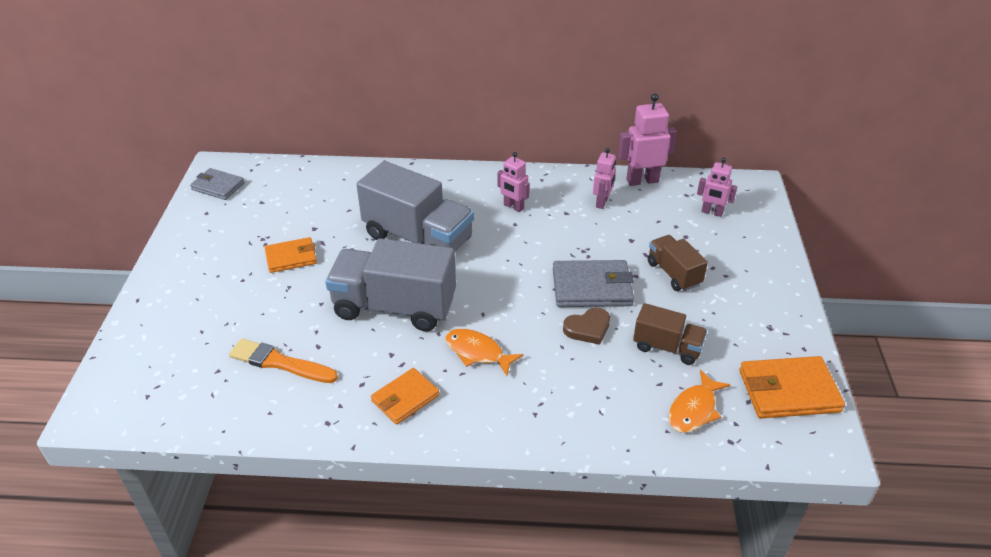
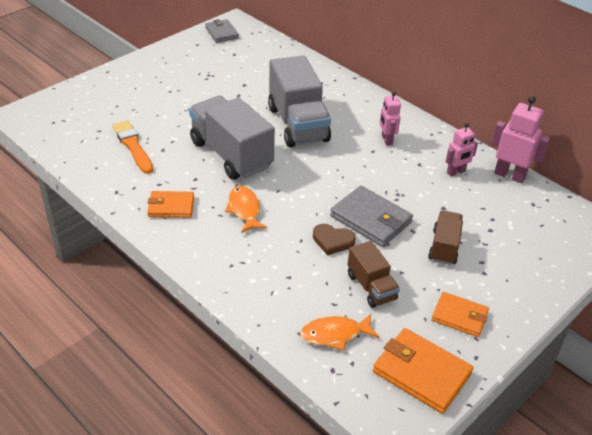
camera: 40 degrees right, 0 degrees up
(291, 257) = (210, 94): orange wallet -> orange wallet (459, 316)
(712, 212) = (536, 227): pink robot -> none

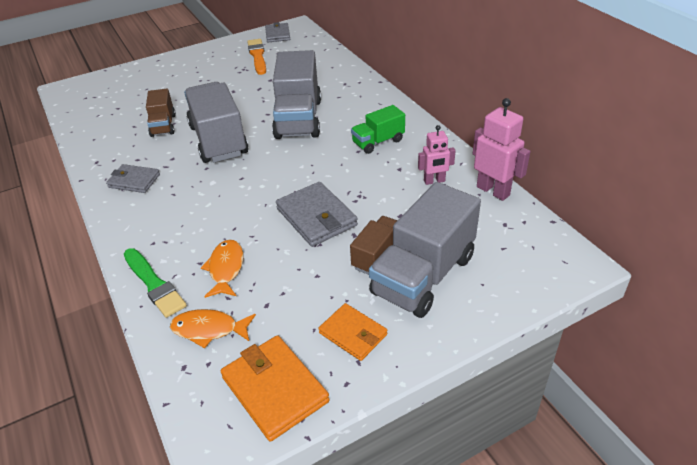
camera: 20 degrees right, 0 degrees up
(133, 146) = (137, 124): orange brush -> orange brush (257, 56)
(171, 207) = (134, 181): orange wallet -> grey wallet
(244, 209) = (198, 192): orange fish -> orange fish (226, 268)
(258, 303) = (154, 284): none -> green brush
(332, 241) = (264, 233): brown heart -> none
(371, 287) = (276, 286): brown truck -> brown truck (163, 125)
(386, 140) = (378, 142): pink robot -> green truck
(490, 258) = (423, 275): none -> grey truck

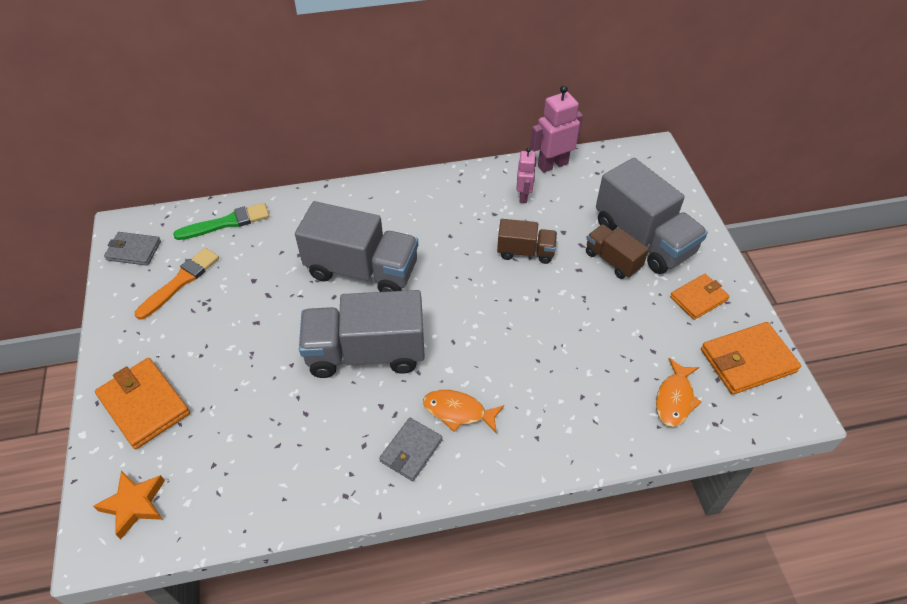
camera: 75 degrees left, 10 degrees up
(89, 91) = (134, 505): none -> orange star
(154, 284) = (603, 440): green brush -> green brush (226, 223)
(158, 74) = (144, 405): none -> orange wallet
(163, 125) = (297, 409): brown truck -> brown truck (525, 252)
(226, 268) = (597, 375): orange fish -> orange fish (458, 411)
(257, 56) = (180, 282): orange brush -> orange brush turned 120 degrees clockwise
(316, 217) = (544, 291): grey wallet -> none
(378, 142) = (442, 217): green truck -> none

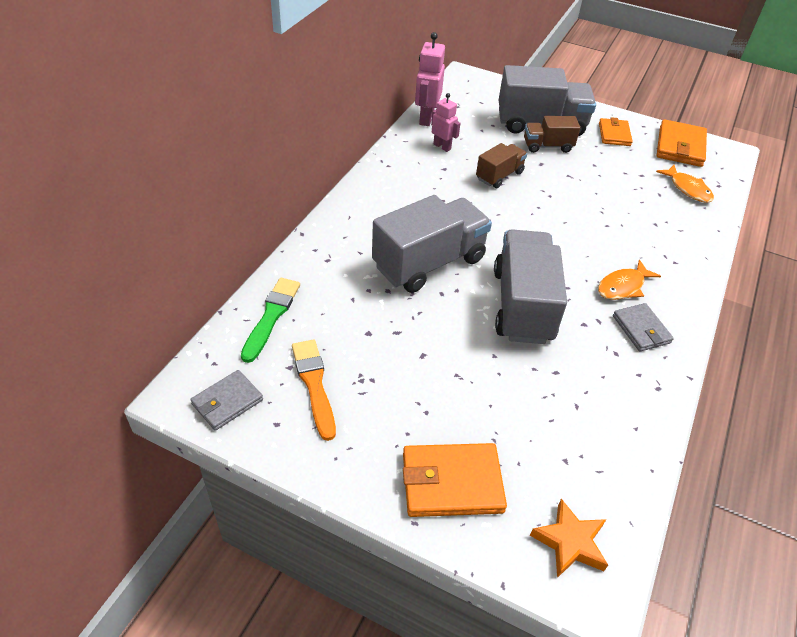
camera: 55 degrees left, 5 degrees down
(366, 353) = (522, 305): grey truck -> grey truck turned 150 degrees clockwise

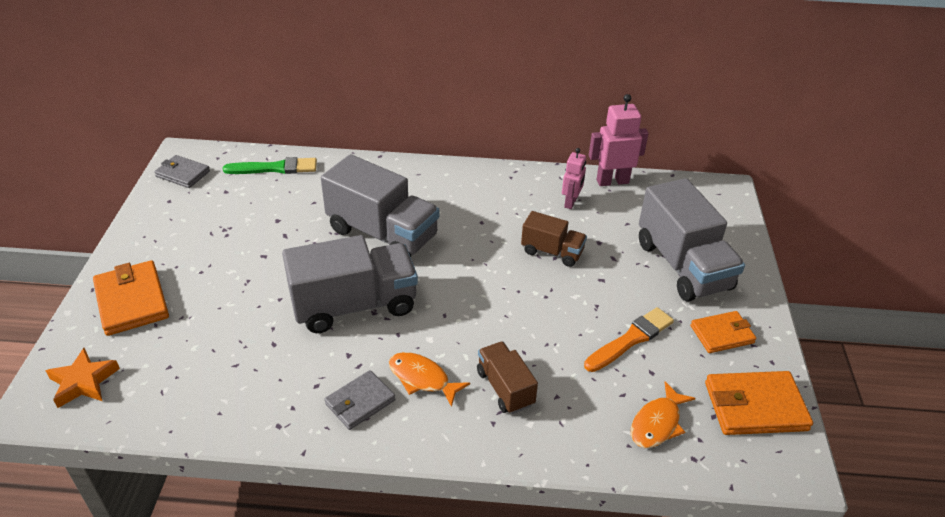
camera: 70 degrees right, 5 degrees down
(314, 385) = (211, 208): orange brush -> orange brush (630, 340)
(547, 146) = (641, 279): brown truck -> brown truck (505, 388)

